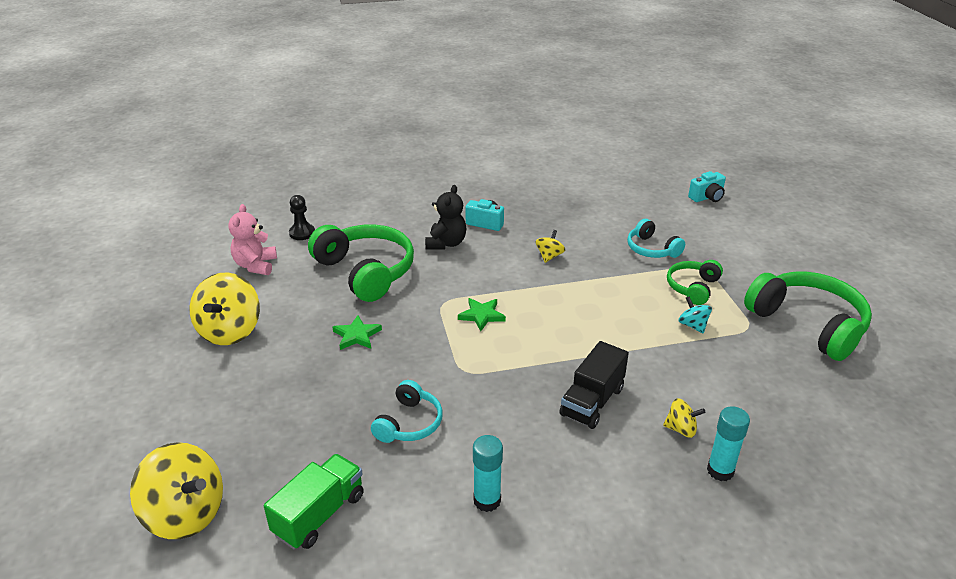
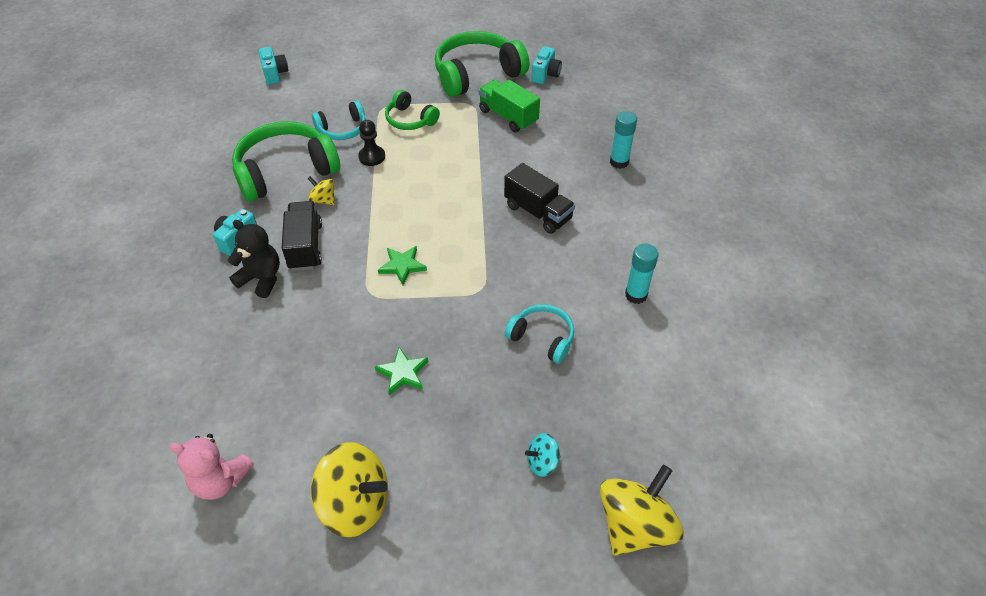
camera: 80 degrees left, 15 degrees up
(302, 233) = (165, 425): black pawn -> black pawn (372, 157)
(319, 514) = (642, 412): green truck -> green truck (508, 117)
(366, 271) = (286, 358): green headphones -> green headphones (285, 171)
(489, 257) = (305, 246): none -> black truck
(681, 429) = (576, 170): yellow spinning top -> none
(693, 325) = (460, 133): turquoise spinning top -> turquoise spinning top (542, 462)
(855, 383) = (545, 75): none -> turquoise camera

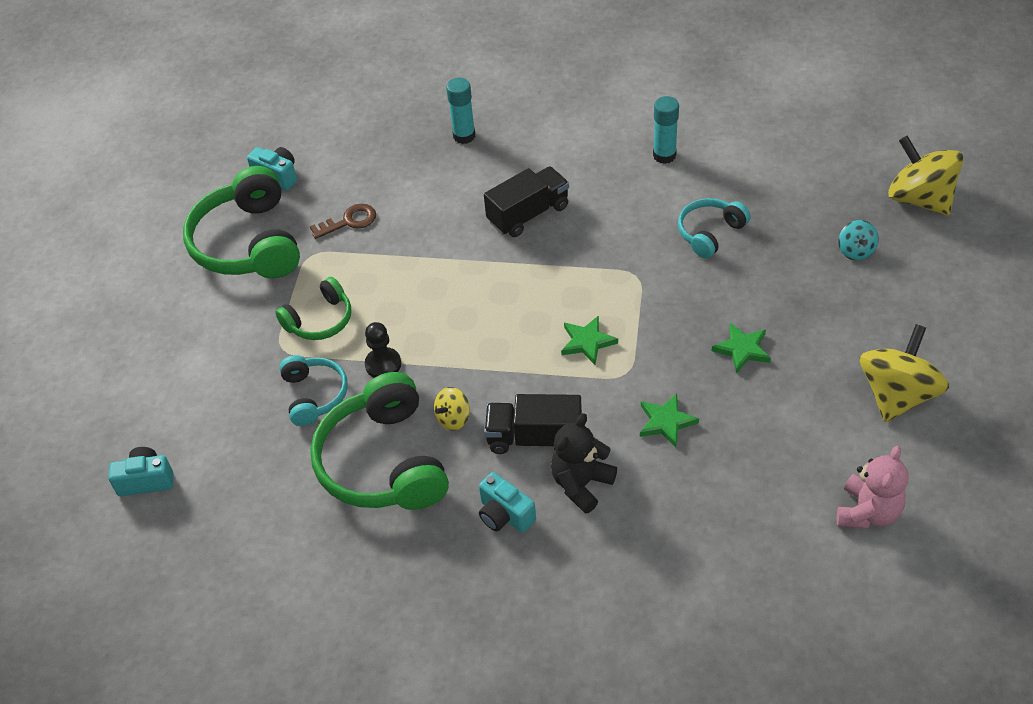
camera: 75 degrees left, 0 degrees up
(321, 325) = (666, 422): none -> green star
(508, 117) = (349, 221): green truck -> brown key

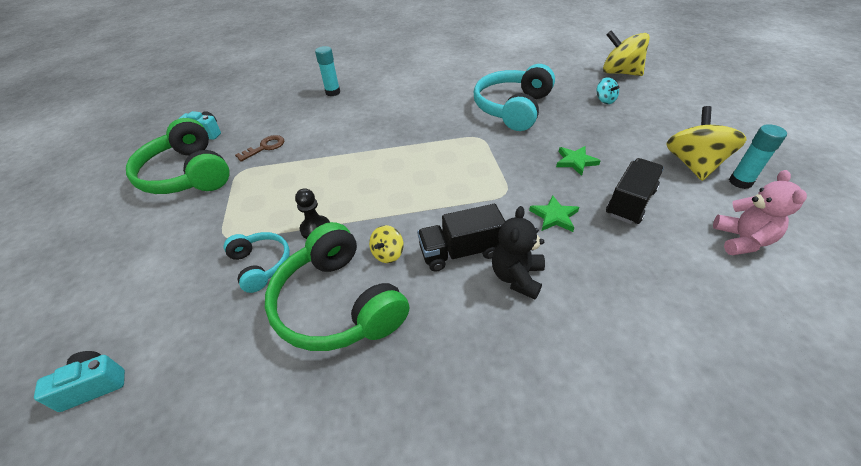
camera: 20 degrees left, 5 degrees down
(320, 320) = (255, 210): green headphones -> none
(505, 515) = (465, 320): turquoise camera -> none
(528, 214) = (391, 121): black truck -> black truck (630, 202)
(587, 342) = (467, 180): green star -> none
(664, 155) = (462, 80): turquoise glue stick -> turquoise glue stick (740, 182)
(710, 233) = (512, 108): turquoise headphones -> turquoise headphones, size x1.84

